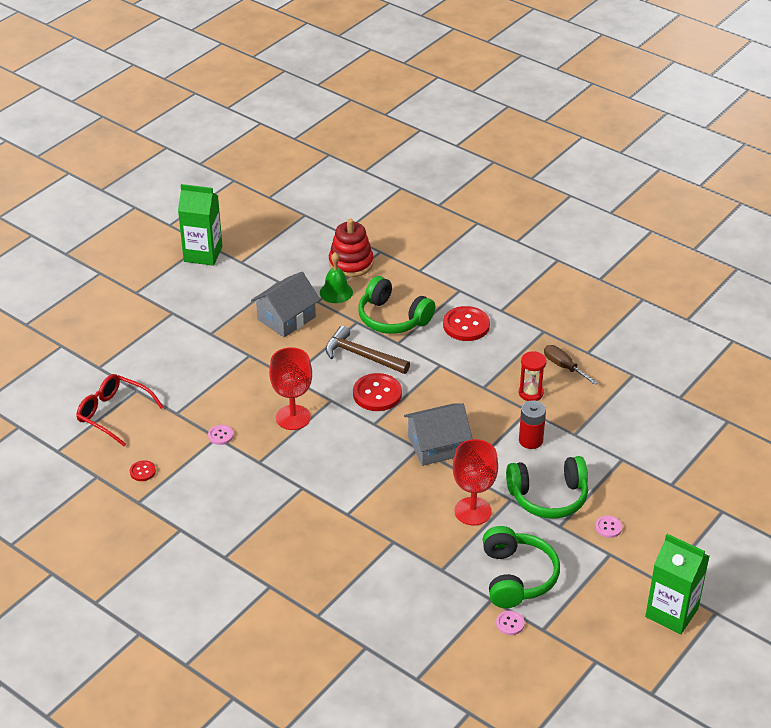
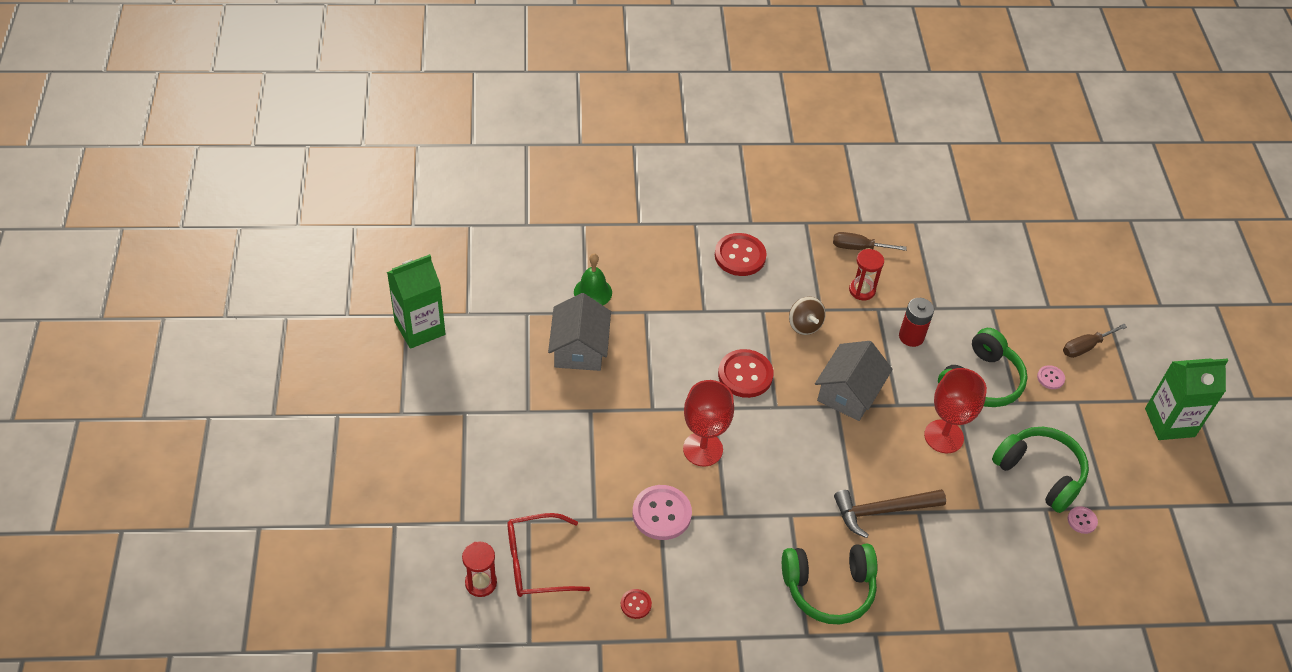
camera: 45 degrees left, 10 degrees up
(70, 404) = (481, 583): none -> red hourglass
(220, 435) = (661, 514): pink button -> pink button, size x2.00
(351, 263) = (571, 253): red stacking toy -> none
(362, 356) = (690, 344): brown hammer -> brown hammer (883, 511)
(392, 318) = (672, 288): green headphones -> green headphones (829, 588)
(458, 390) = (804, 325): none -> brown spinning top
(666, 526) = (1085, 347): none -> brown screwdriver

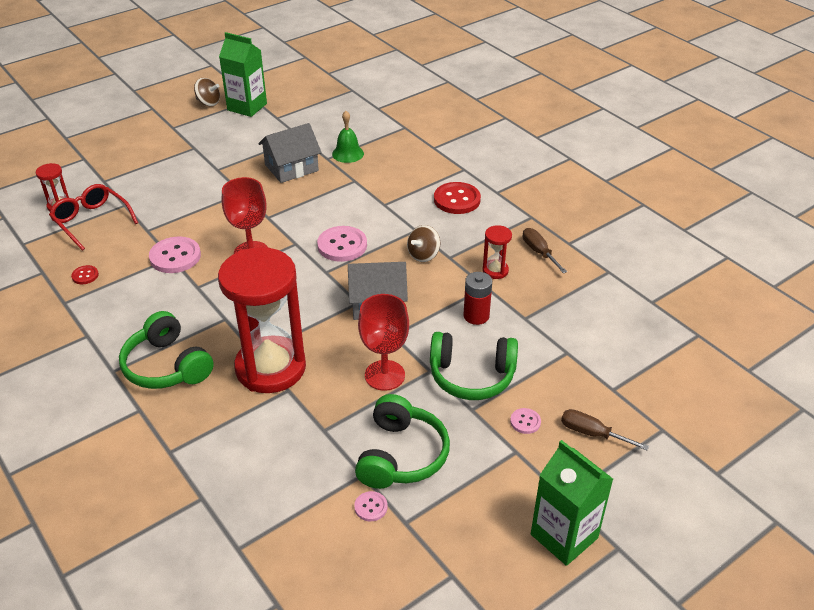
camera: 60 degrees right, 10 degrees down
(376, 358) = (208, 103): none -> brown spinning top
(745, 375) = (342, 245): red button -> pink button
(883, 511) = (270, 368): brown hammer -> red hourglass

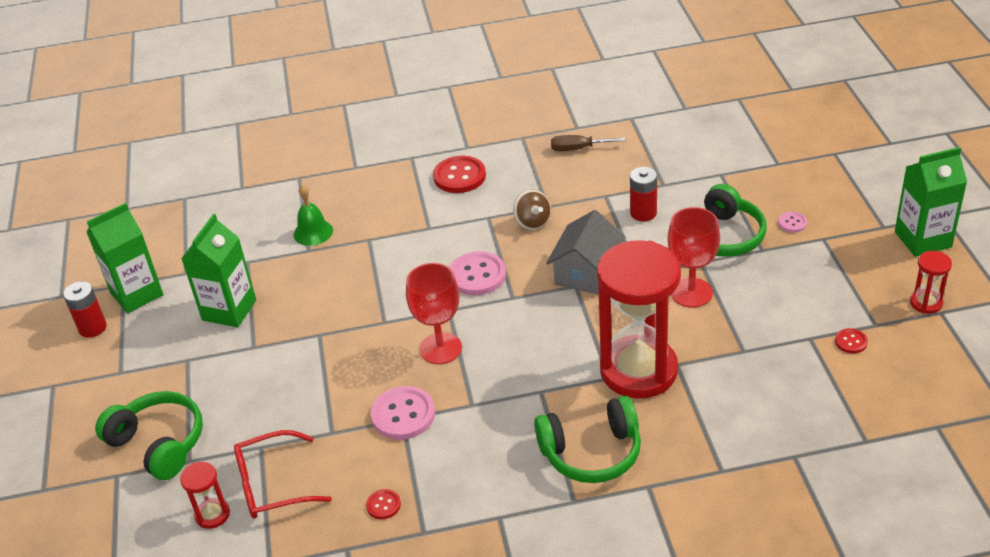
camera: 60 degrees left, 0 degrees up
(208, 103) = (92, 328): brown spinning top -> red battery
(248, 147) = (229, 310): none -> green carton
(291, 168) = (303, 283): grey house -> none
(371, 507) = (851, 342): pink button -> red button
(401, 455) = (798, 307): green headphones -> green headphones (159, 443)
(495, 270) = (587, 183): red hourglass -> red hourglass (926, 303)
(592, 433) = (822, 191): brown screwdriver -> none

